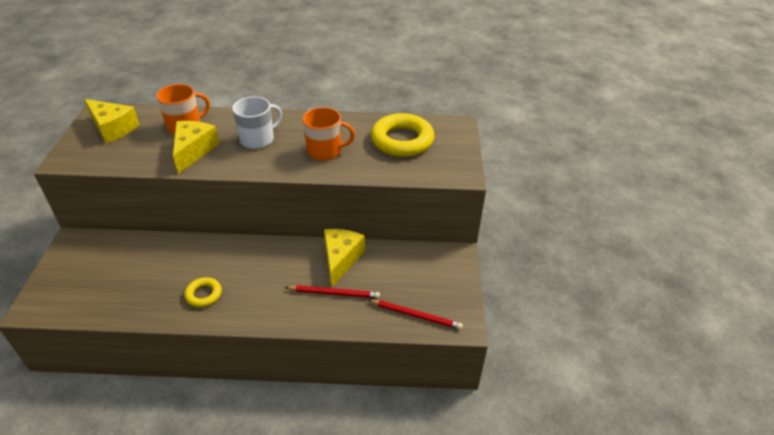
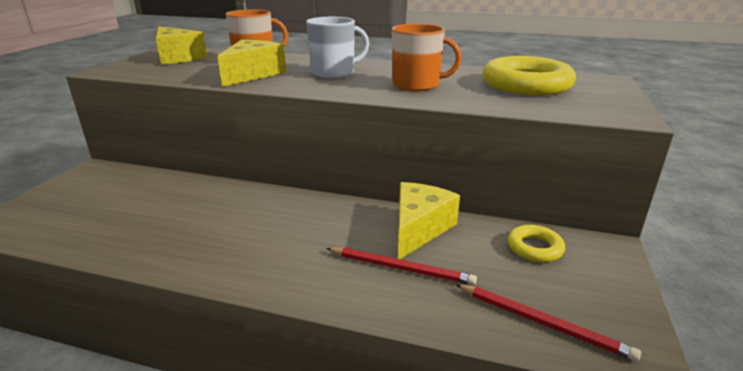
camera: 15 degrees right, 15 degrees down
(204, 294) = (209, 242): yellow ring -> yellow ring (534, 248)

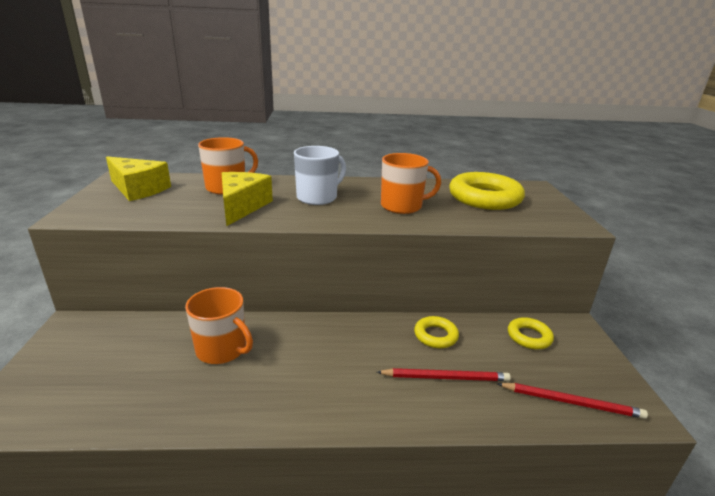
camera: 20 degrees left, 0 degrees up
(197, 206) = (222, 349): none -> orange mug
(419, 228) = (435, 335): yellow cheese -> yellow ring

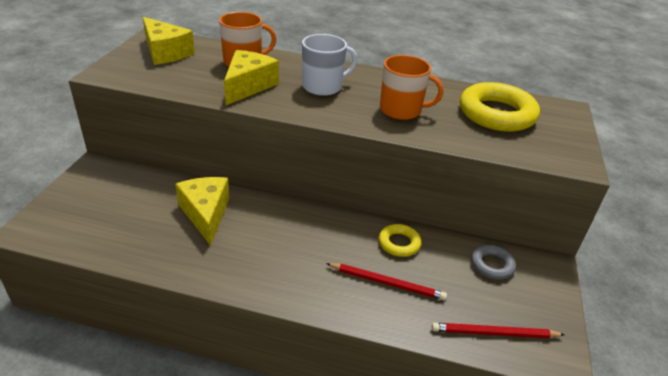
camera: 15 degrees right, 10 degrees up
(222, 349) = (206, 214): orange mug -> yellow cheese
(529, 337) = (492, 265): yellow ring -> grey ring
(571, 402) = (494, 333): red pencil -> red pencil turned 150 degrees clockwise

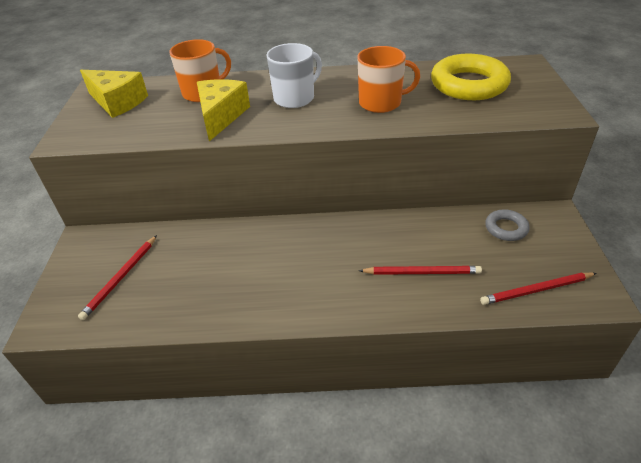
camera: 10 degrees left, 5 degrees up
(111, 209) = (121, 278): none -> red pencil
(206, 214) = (219, 256): yellow cheese -> none
(399, 243) = (415, 232): yellow ring -> none

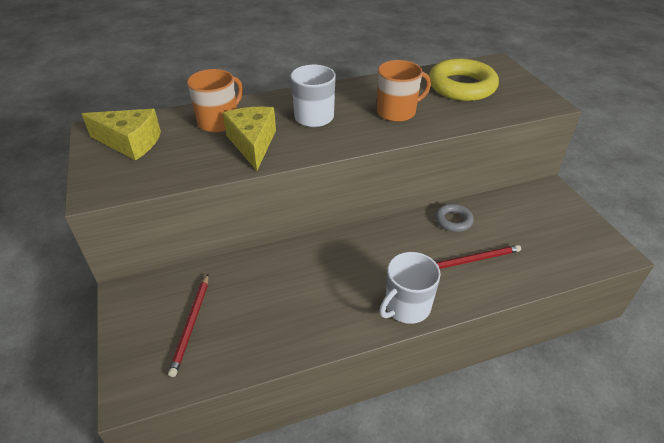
camera: 20 degrees left, 0 degrees up
(326, 305) = (406, 307): none -> white mug
(506, 228) = (520, 208): grey ring -> grey ring (453, 220)
(536, 290) = (568, 256): red pencil -> none

